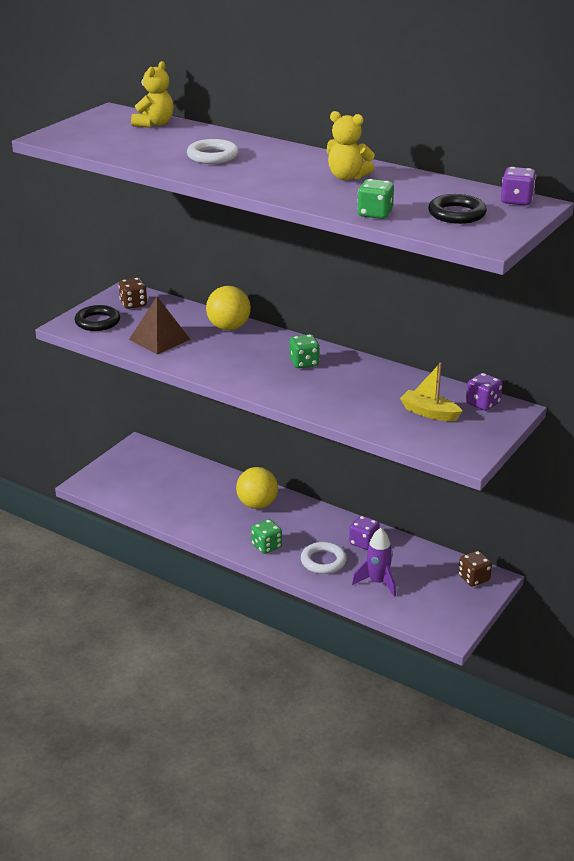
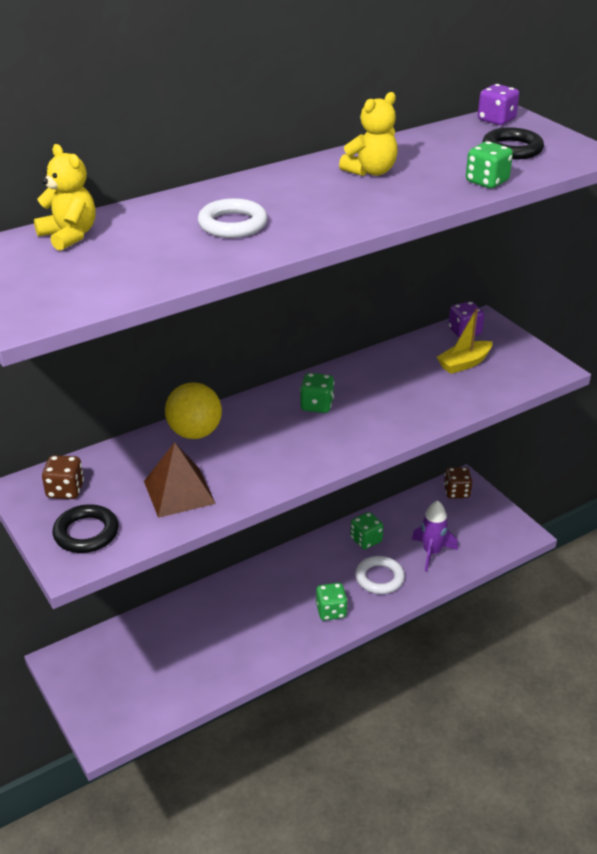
camera: 65 degrees left, 5 degrees up
(257, 504) = (254, 594): yellow ball -> none
(363, 542) = (366, 540): purple dice -> green dice

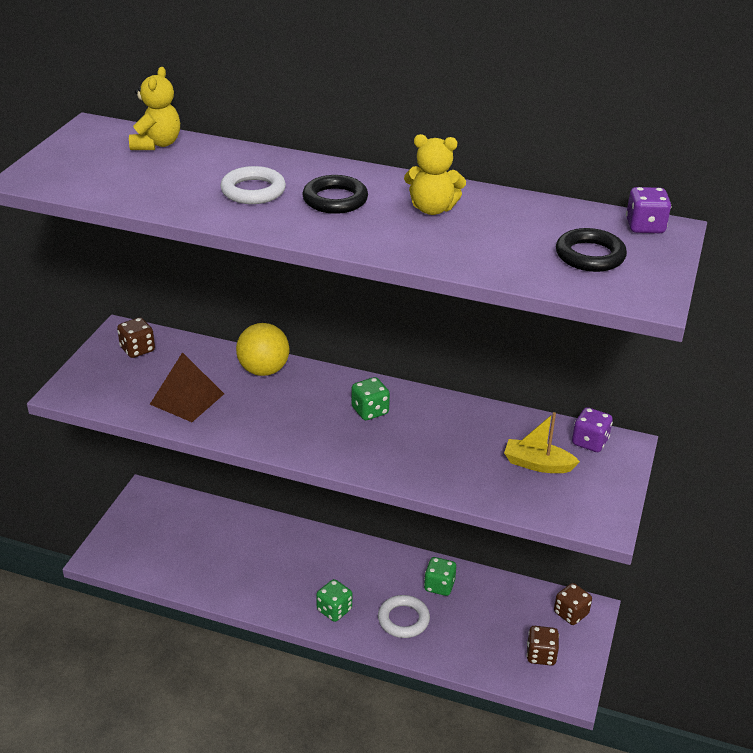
camera: 50 degrees right, 0 degrees up
(86, 533) = (102, 382): black ring -> black ring (335, 200)
(431, 553) = (471, 638): purple rocket -> none
(479, 528) = (541, 655): none -> brown dice
(487, 182) = (495, 266): green dice -> none

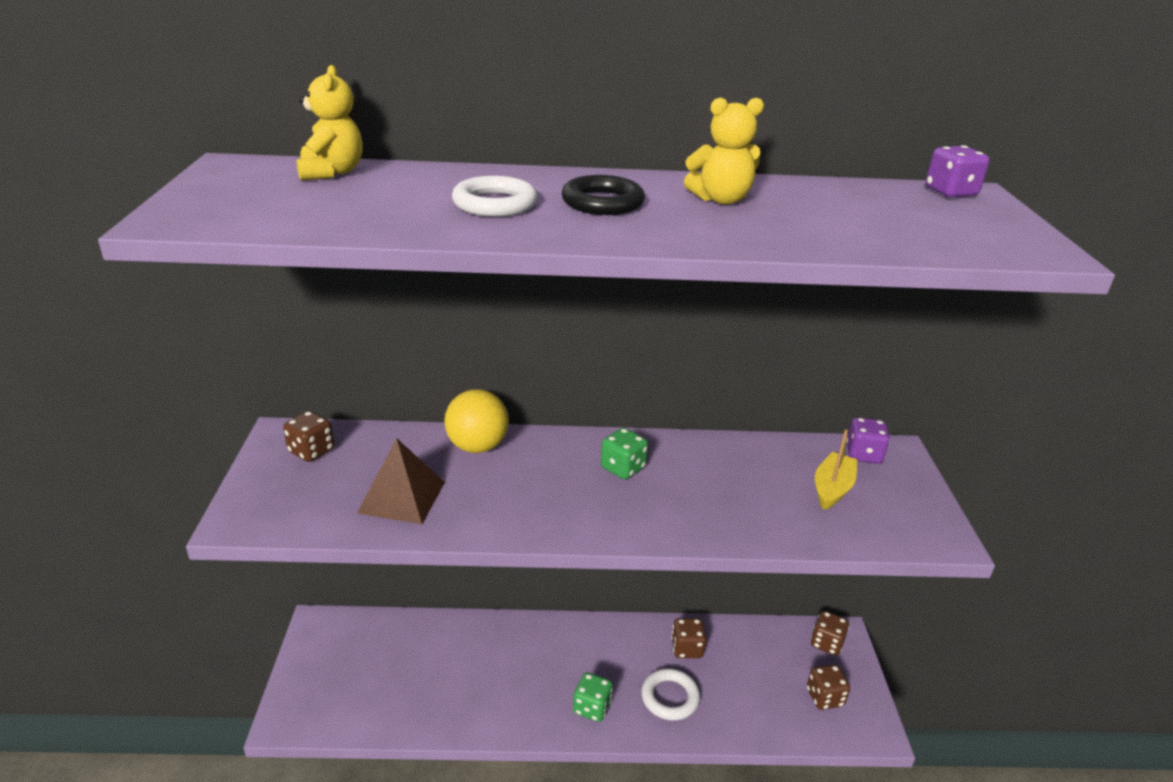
camera: 20 degrees left, 5 degrees down
(439, 586) = (687, 648): green dice -> brown dice
(537, 464) = (832, 489): yellow boat -> yellow boat turned 120 degrees clockwise
(590, 255) = (934, 222): black ring -> none

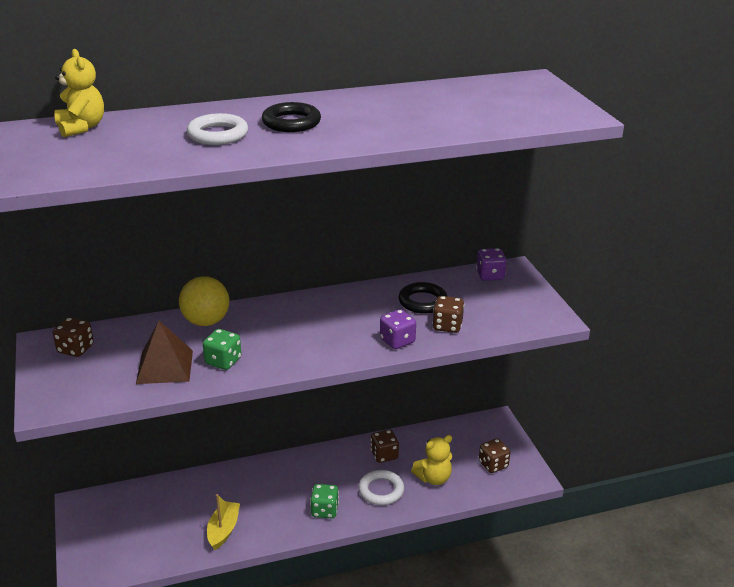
camera: 15 degrees left, 0 degrees up
(623, 468) = (322, 316): green dice -> green dice (223, 361)
(721, 200) = (370, 108): yellow teddy bear -> yellow teddy bear (433, 478)
(761, 474) = (422, 301): none -> black ring
(826, 643) = (486, 429): brown dice -> brown dice (447, 326)
(832, 489) = (474, 302): yellow boat -> yellow boat (223, 530)
(950, 192) = (518, 80): purple dice -> purple dice (397, 341)

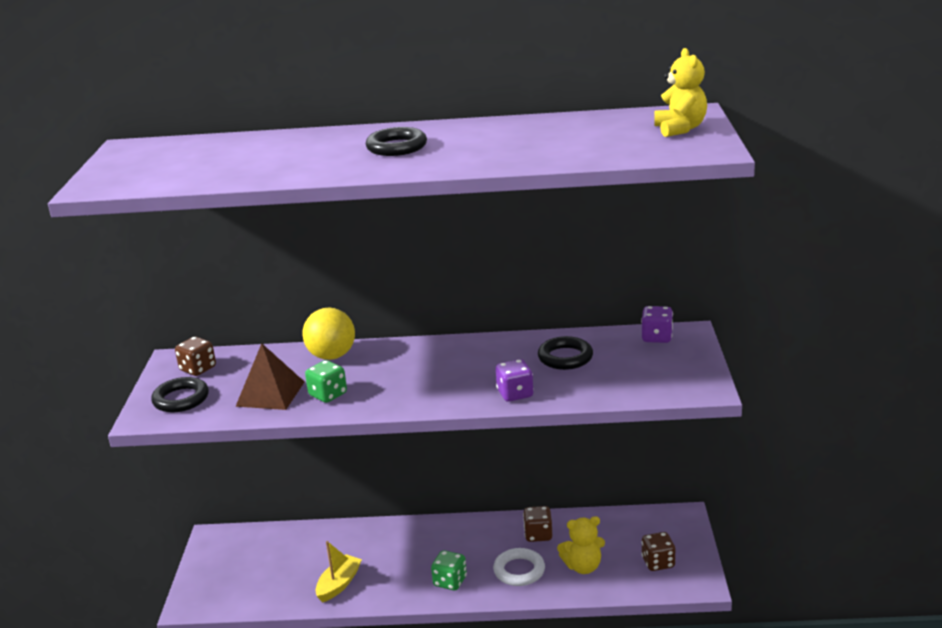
camera: 20 degrees right, 5 degrees down
(74, 383) = (181, 399): none -> black ring
(81, 127) = (200, 145): yellow teddy bear -> yellow teddy bear (680, 129)
(218, 134) = (317, 155): white ring -> none
(447, 326) = (578, 384): brown dice -> none

